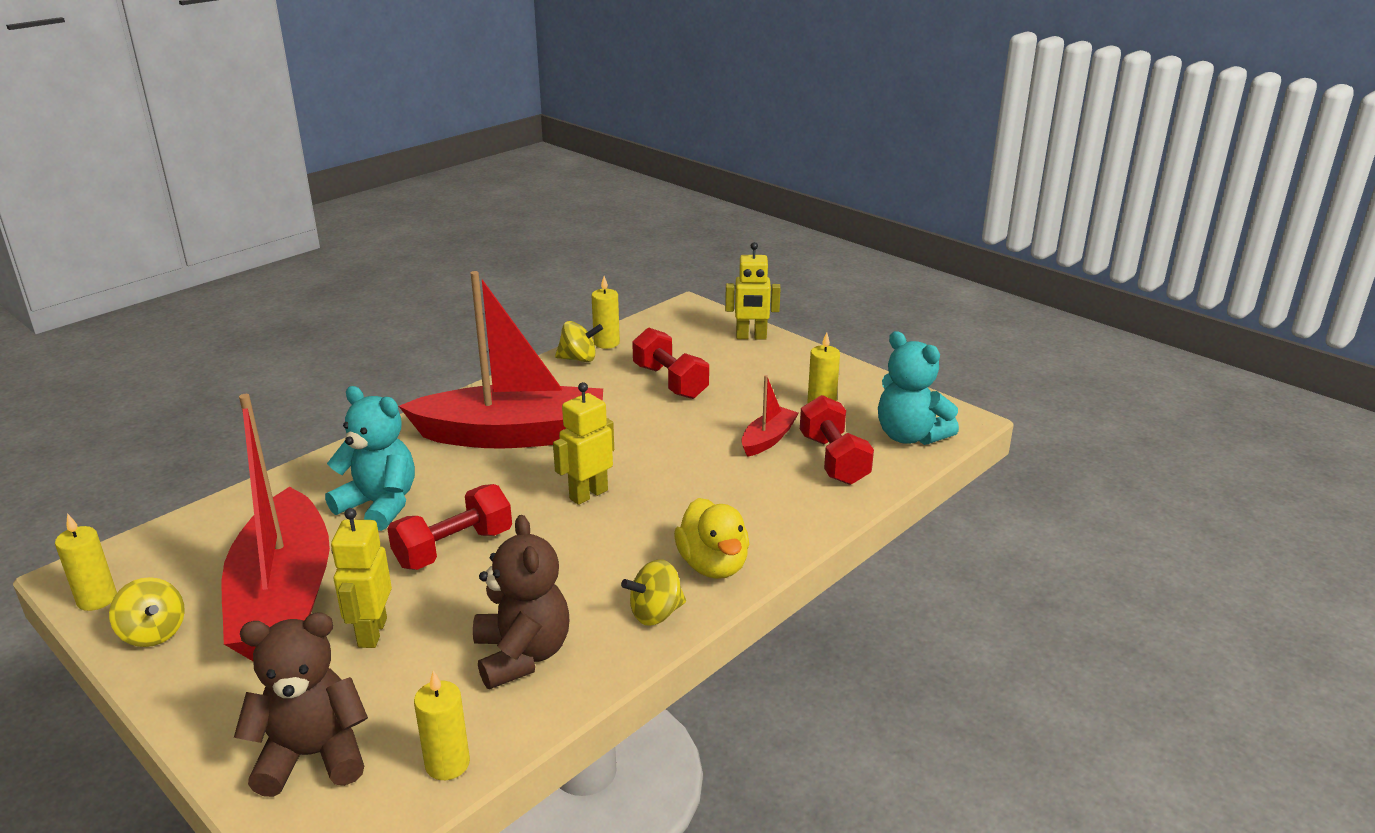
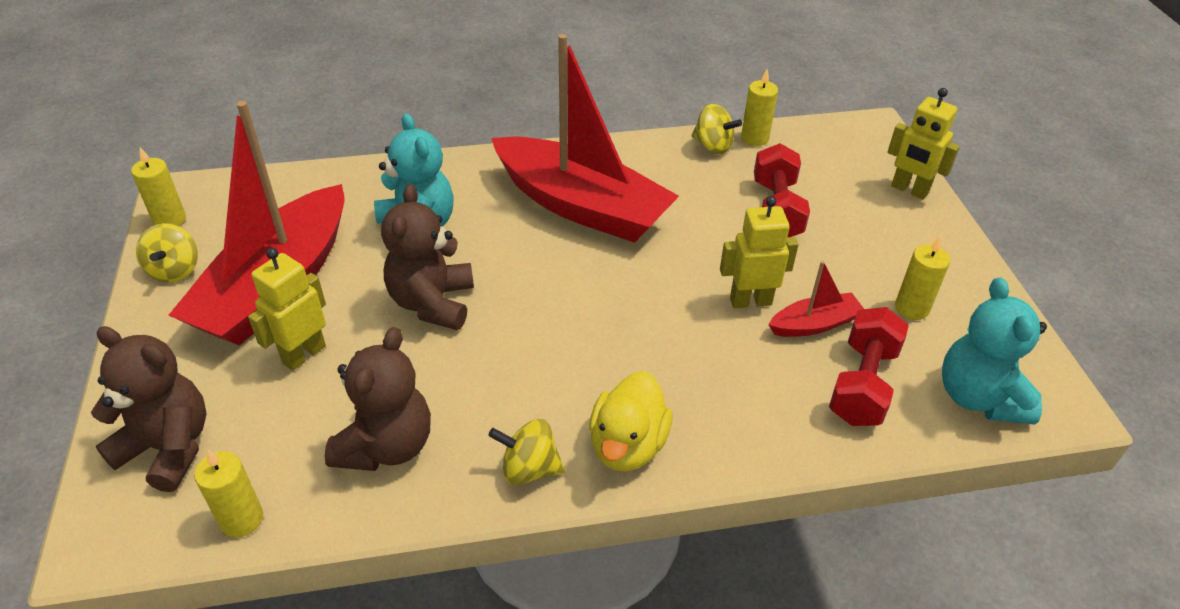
camera: 35 degrees right, 15 degrees up
(454, 548) = (432, 303): red dumbbell -> brown teddy bear
(588, 494) = (588, 303): yellow robot -> yellow robot (750, 301)

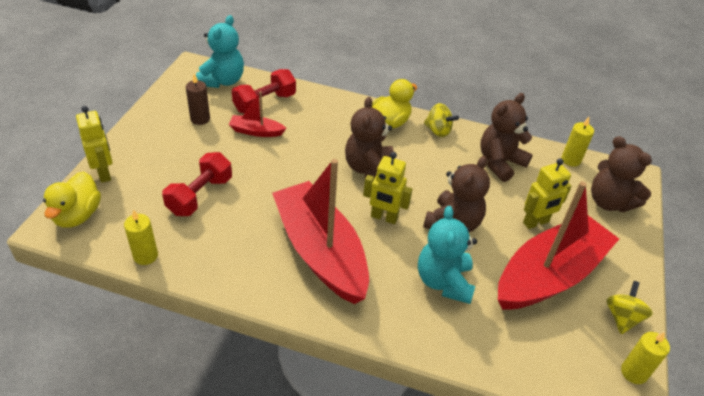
camera: 155 degrees left, 0 degrees up
(600, 335) = (369, 169): none -> brown teddy bear
(713, 146) = (183, 262): yellow spinning top -> none
(750, 301) = (275, 153): yellow robot -> yellow robot (384, 217)
(867, 144) = (77, 215): none -> yellow duck
(911, 308) = (200, 119): yellow candle -> brown candle

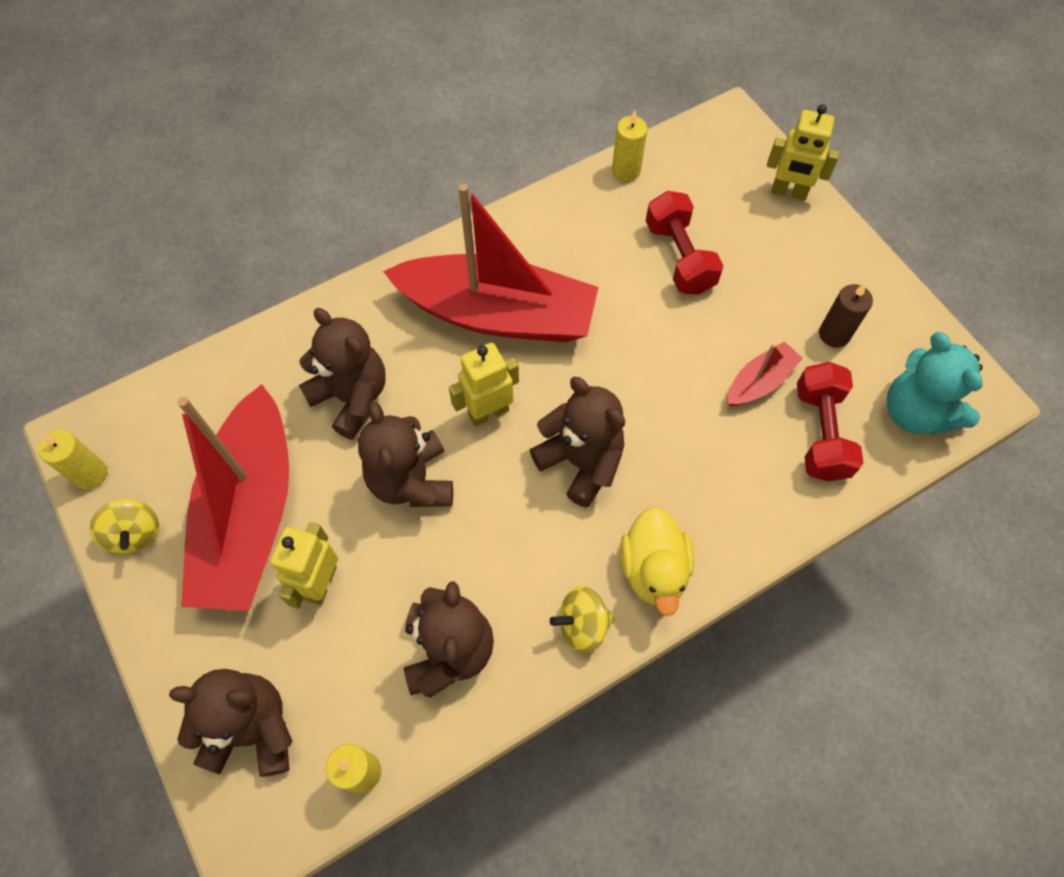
camera: 135 degrees right, 20 degrees up
(77, 215) = (732, 145): yellow duck -> none
(444, 281) = (352, 397): turquoise teddy bear -> brown teddy bear

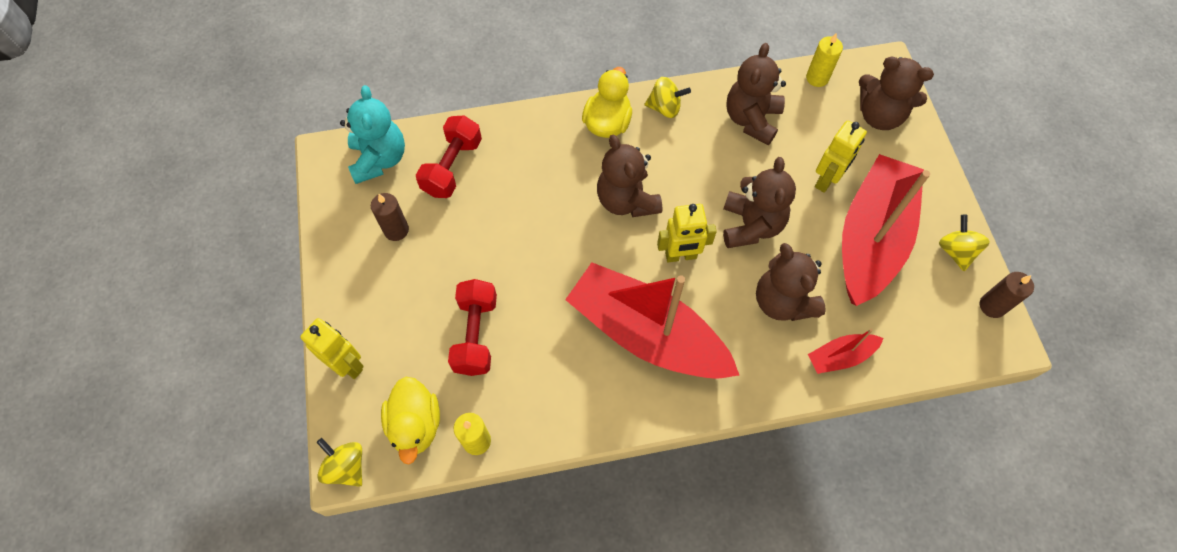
camera: 160 degrees left, 0 degrees up
(90, 474) = (992, 306): yellow candle -> brown candle
(690, 166) = (415, 425): none -> yellow duck
(731, 119) = (346, 467): none -> yellow spinning top
(759, 381) = (472, 214): red boat -> red boat (840, 356)

